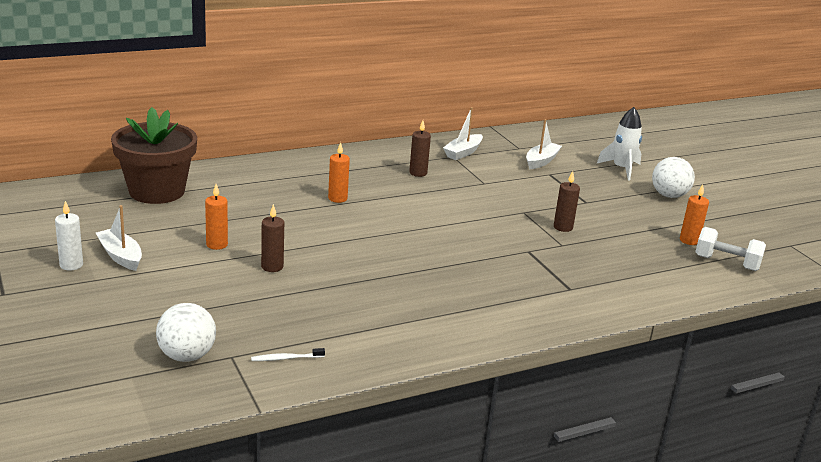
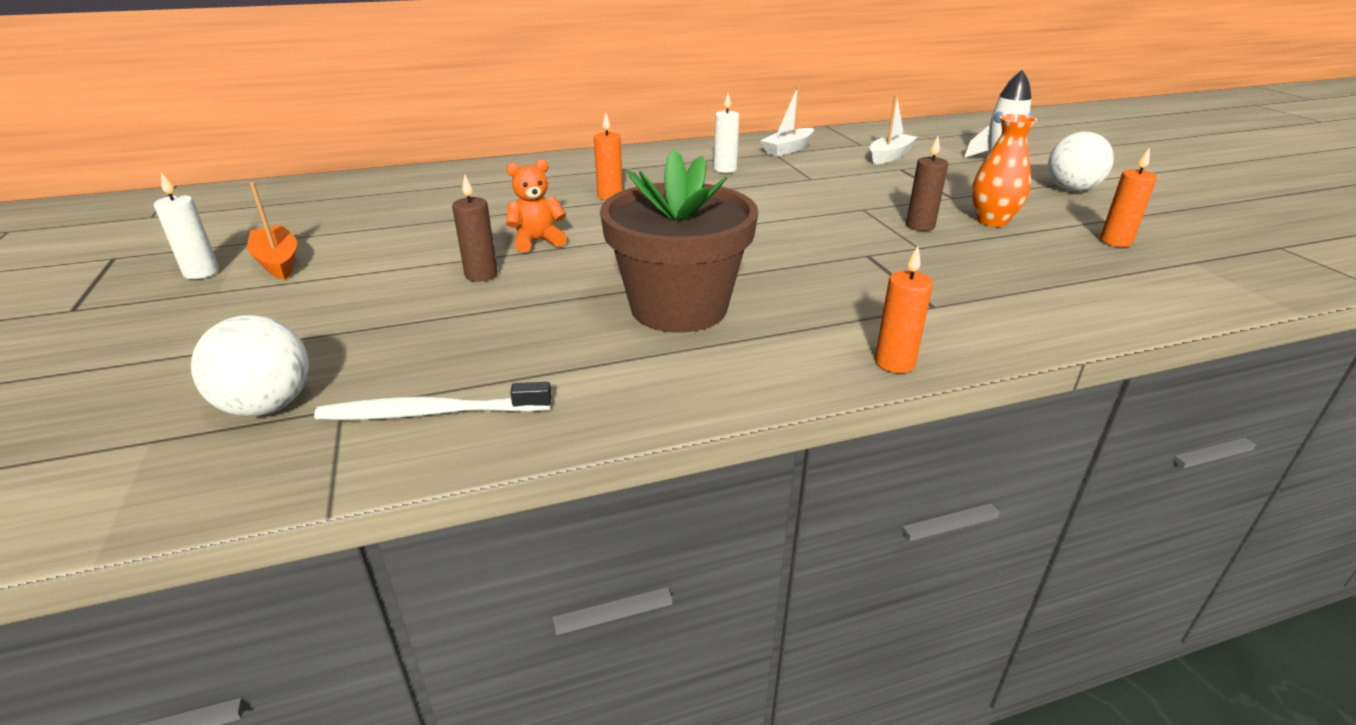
camera: 10 degrees right, 5 degrees up
(120, 256) = (278, 262): white boat -> orange boat
(157, 191) = (381, 190): brown flower pot -> brown flower pot (679, 307)
(217, 244) = (419, 248): orange candle -> orange candle (894, 363)
(286, 358) = (429, 413): white toothbrush -> white toothbrush, size x1.81
(299, 239) = (537, 241): none -> orange teddy bear
(418, 173) = (725, 169): brown candle -> white candle
(611, 223) = (992, 221): none -> orange vase
(726, 263) = (1185, 271): white dumbbell -> none

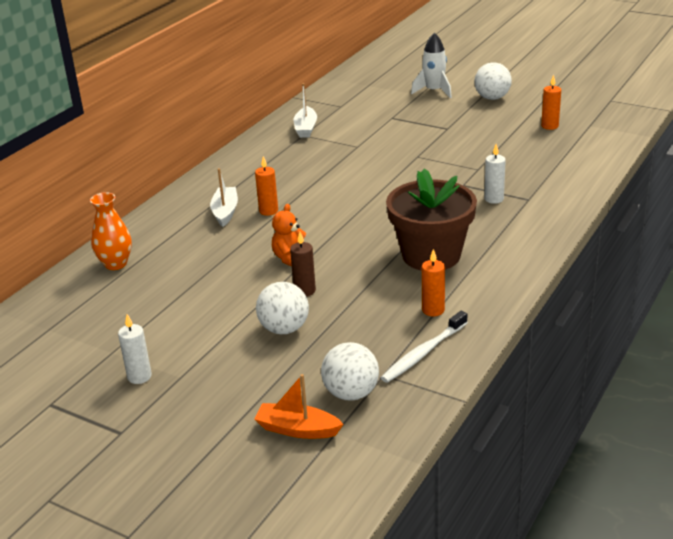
camera: 40 degrees left, 0 degrees up
(278, 262) = (170, 347): orange boat -> orange boat (297, 429)
(383, 299) = (284, 329): none -> white ball
(725, 169) = (297, 161): white candle -> white candle (494, 199)
(889, 156) = (371, 110): white boat -> white boat (225, 212)
(894, 363) = (552, 233): orange candle -> orange candle (433, 310)
(920, 226) = (459, 155): brown candle -> none
(992, 221) = (485, 137): orange vase -> orange vase (115, 264)

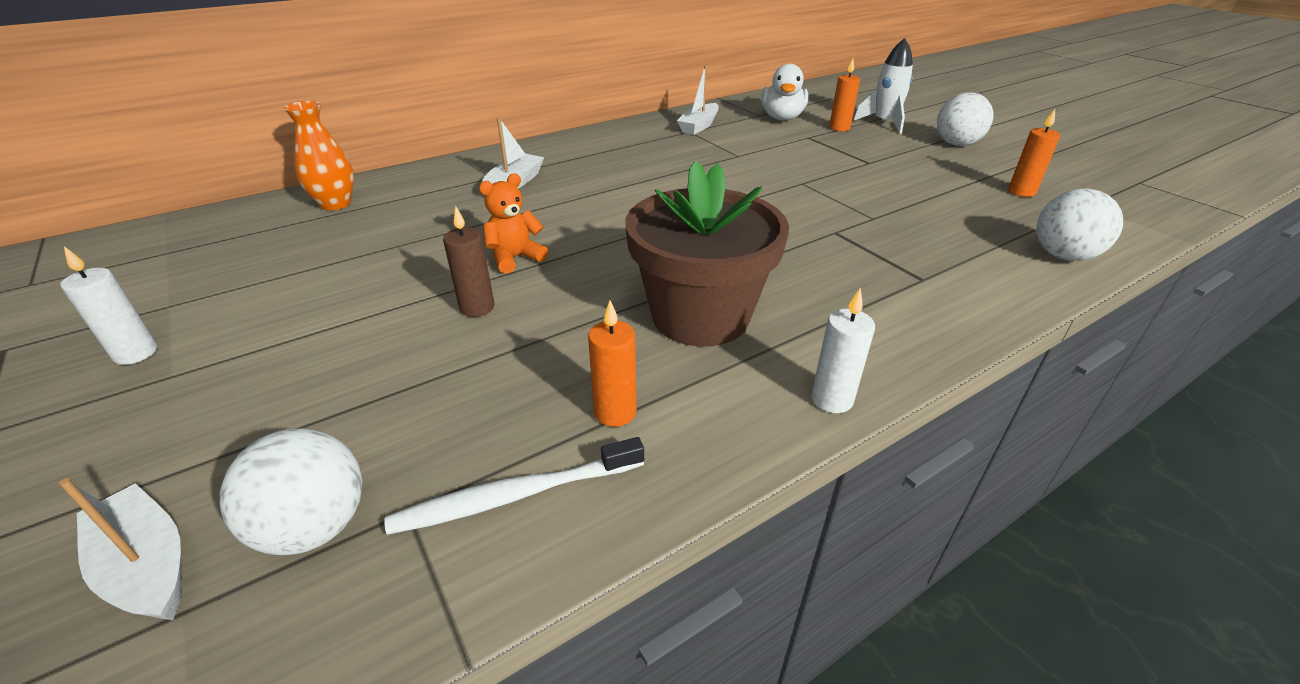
camera: 25 degrees right, 5 degrees up
(268, 211) = (560, 195): orange candle -> orange candle (839, 128)
(284, 329) = (382, 355): white ball -> white ball (1063, 256)
(297, 429) = (147, 566): orange boat -> white boat
(359, 105) = (782, 118): none -> white duck
(494, 199) = (866, 263): white candle -> white candle (831, 399)

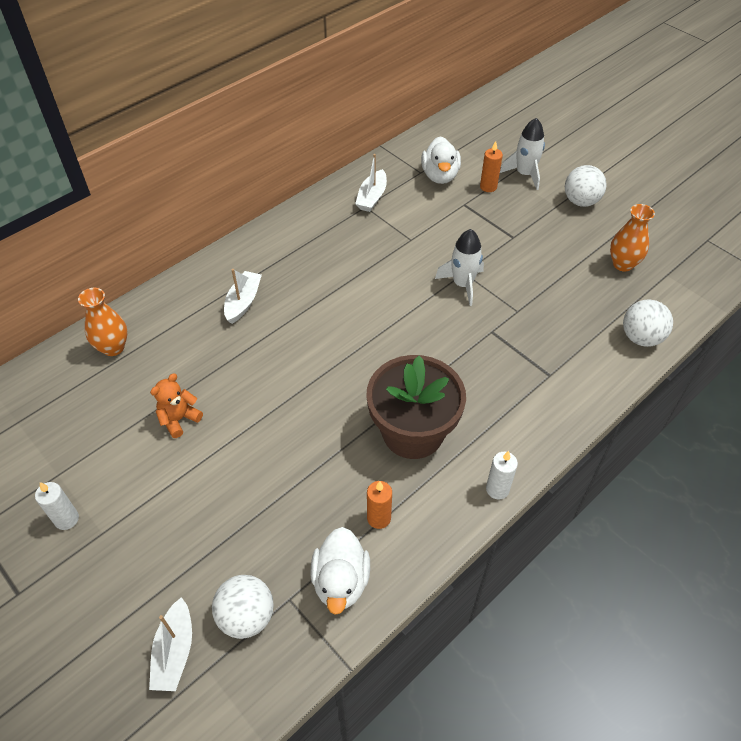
camera: 10 degrees left, 15 degrees up
(147, 566) = (175, 651): white boat -> white boat turned 120 degrees counterclockwise
(477, 307) = (267, 445): brown candle -> none
(514, 496) = (341, 581): white toothbrush -> white duck
(515, 258) = (275, 392): orange teddy bear -> orange teddy bear (179, 419)
(798, 191) = (462, 284): none -> white rocket
(1021, 192) = (622, 264): orange candle -> orange vase

